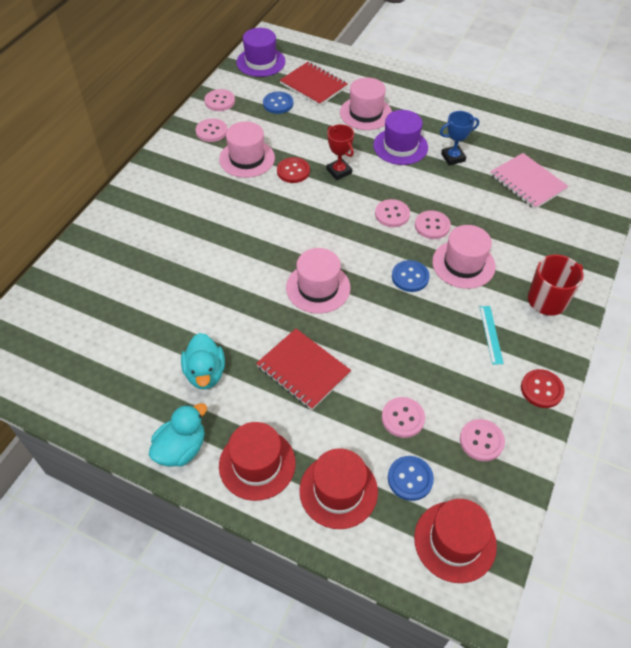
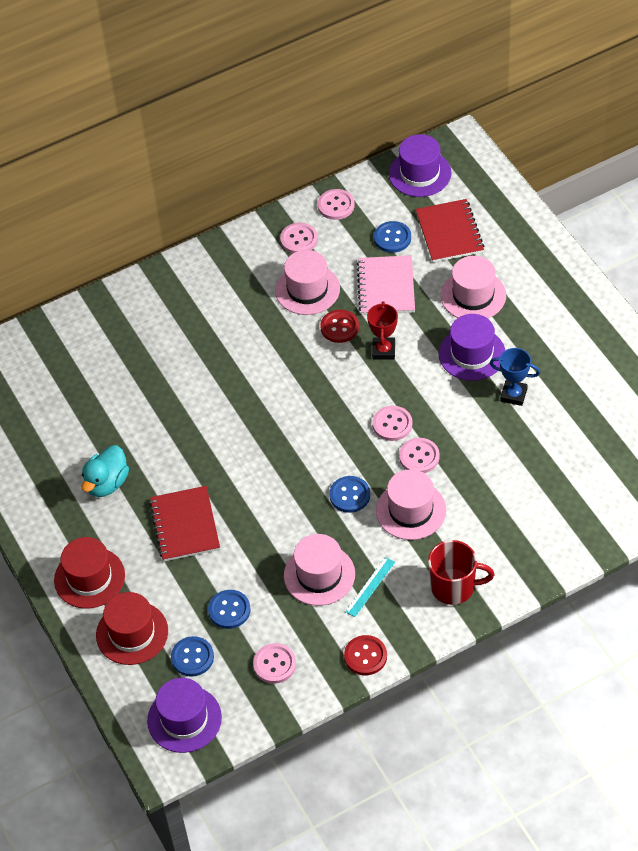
camera: 40 degrees right, 0 degrees up
(181, 448) = (44, 533): turquoise duck -> none
(318, 288) = (259, 460): pink hat -> pink hat (319, 575)
(403, 418) = (229, 610): pink button -> blue button
(455, 541) = (184, 719): red hat -> purple hat
(527, 182) = (562, 463): pink notebook -> pink notebook (386, 287)

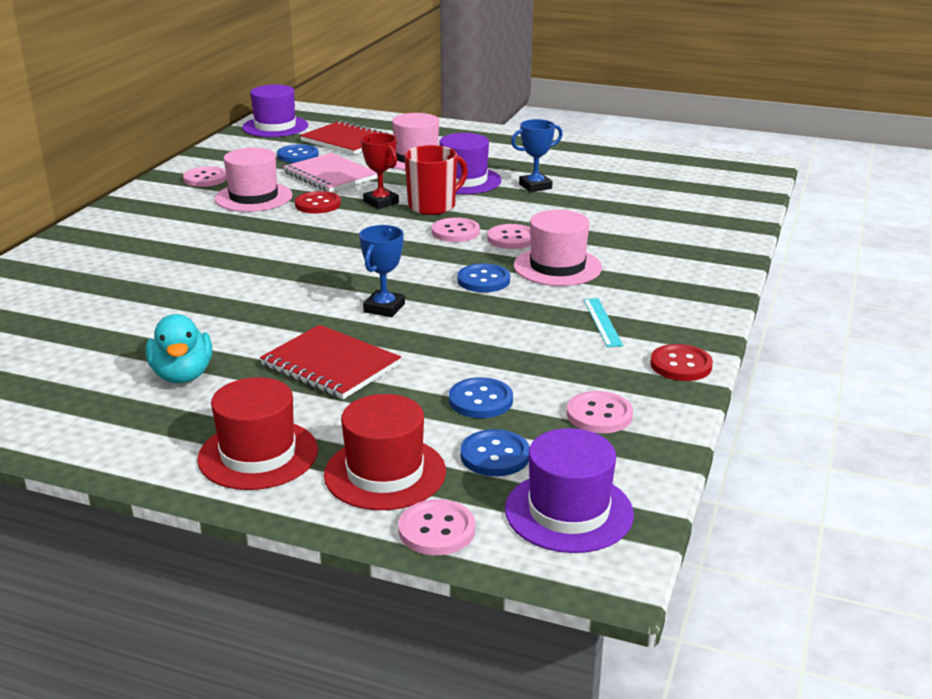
camera: 45 degrees left, 25 degrees down
(263, 487) = (384, 308): none -> blue trophy
(319, 575) = (538, 336): pink hat -> none
(336, 205) = (218, 156): pink button -> pink button (437, 530)
(454, 587) = (678, 290): red mug -> red mug (433, 206)

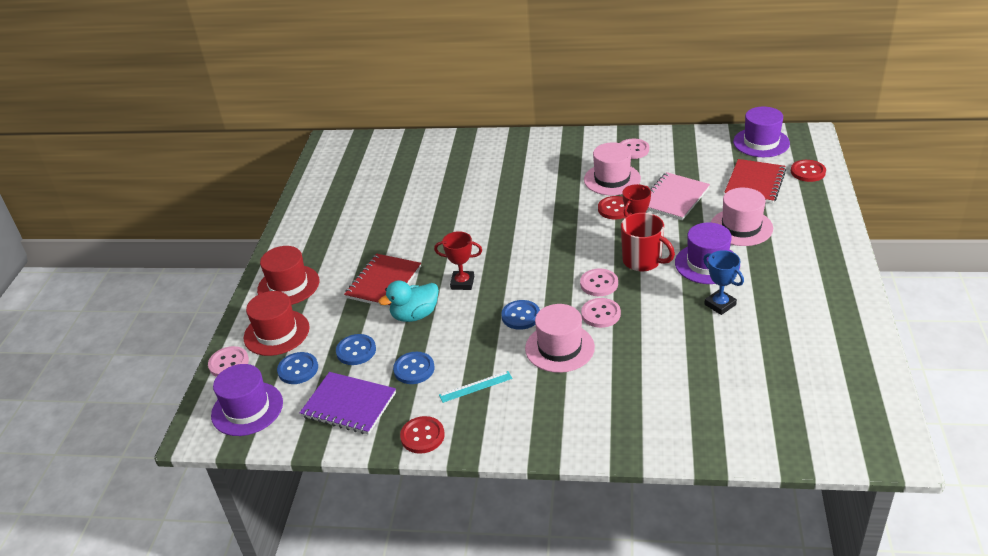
camera: 80 degrees right, 10 degrees up
(182, 375) = (360, 236): turquoise duck -> turquoise duck (415, 315)
(298, 155) = (705, 171): blue button -> blue button (414, 369)
(352, 120) = (808, 172): none -> red button
(384, 308) = (462, 283): blue trophy -> red trophy
(599, 415) = (349, 405): pink button -> purple notebook

